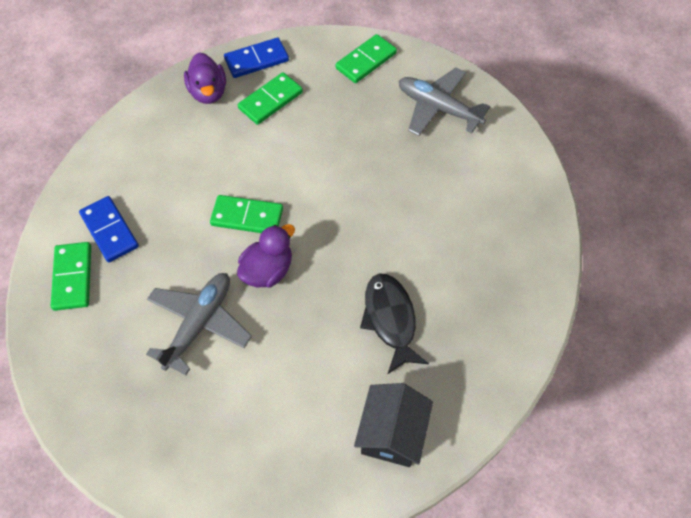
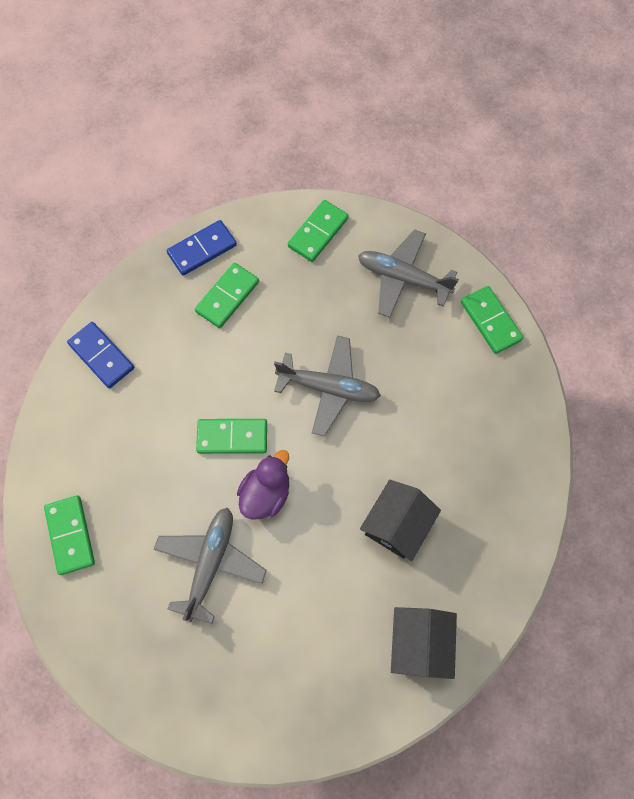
camera: 10 degrees left, 10 degrees up
(109, 230) = (95, 476): blue domino -> blue domino (101, 356)
(208, 92) = (159, 297): purple duck -> none
(348, 189) = (328, 388): none -> grey plane
(390, 319) = (396, 525): black fish -> black house
(516, 155) = (490, 321): none -> green domino

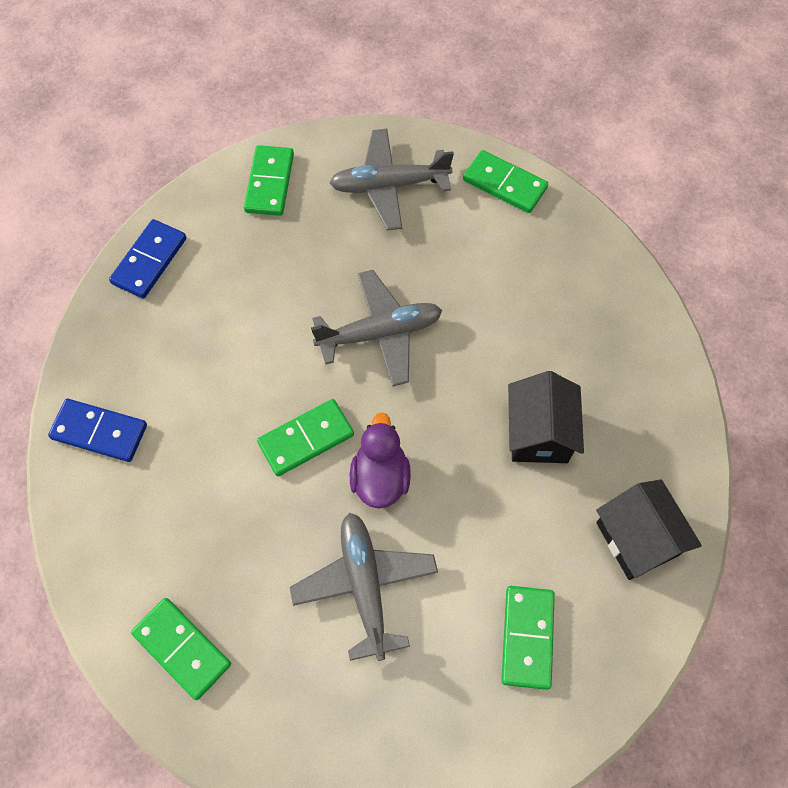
camera: 30 degrees left, 5 degrees down
(227, 296) = (209, 296): green domino -> green domino (527, 637)

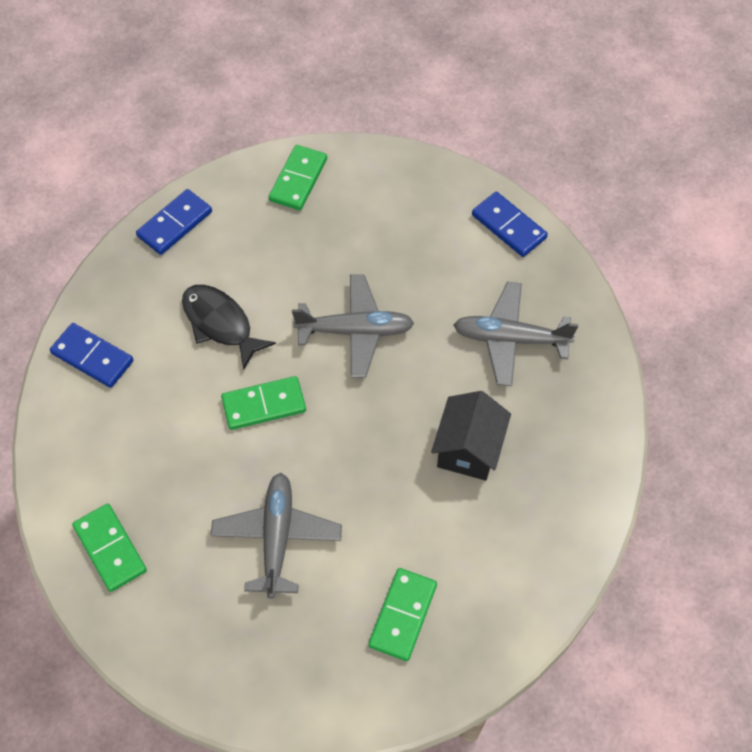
camera: 15 degrees right, 5 degrees down
(232, 360) = (220, 324): none -> black fish
(380, 477) = (317, 452): purple duck -> none
(389, 186) = (403, 205): grey plane -> grey plane (510, 339)
(505, 184) = (509, 226): green domino -> blue domino
(637, 539) = (526, 559): black house -> none

